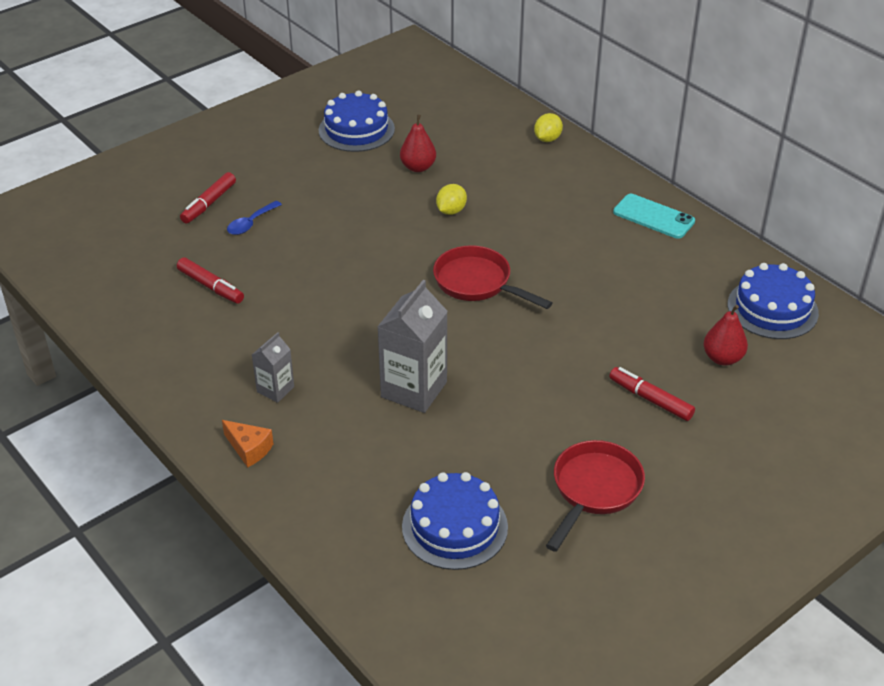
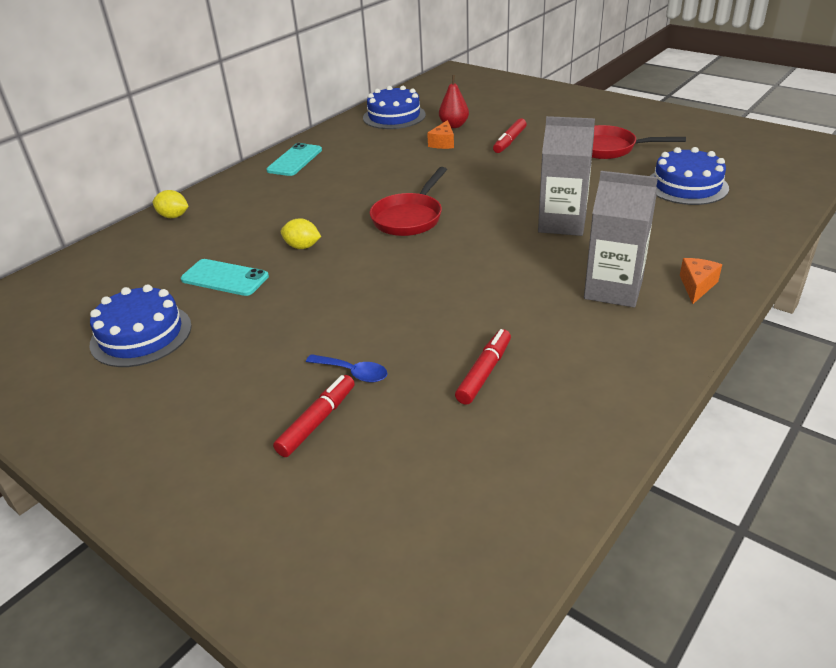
camera: 100 degrees left, 5 degrees down
(209, 203) = (317, 421): red marker -> red marker turned 75 degrees counterclockwise
(275, 389) = (613, 289): grey carton -> grey carton, size x1.84
(418, 167) = (225, 278): red pear -> turquoise phone
(665, 338) = (443, 143): none -> orange cheese

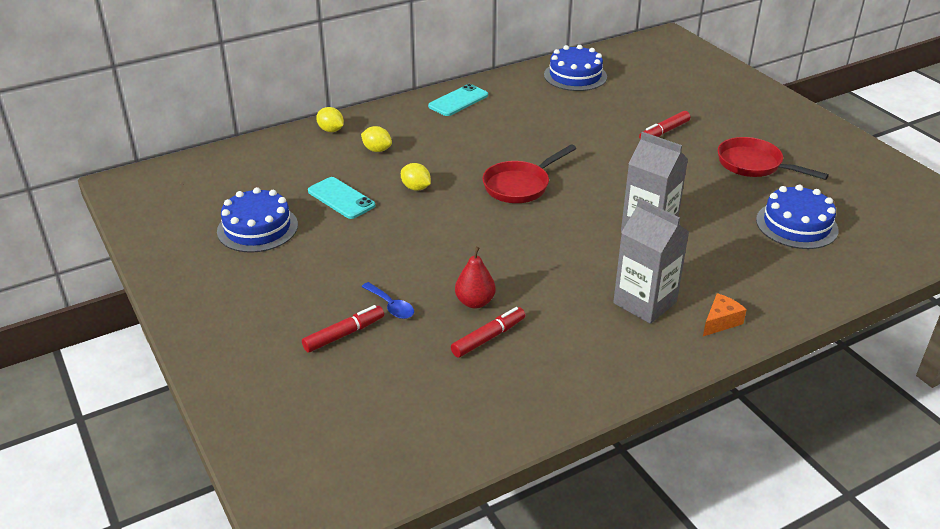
camera: 20 degrees right, 0 degrees up
(237, 222) = (377, 150): none -> yellow lemon
(443, 143) = (600, 117): orange cheese -> none
(454, 125) = (624, 100): red pear -> red pear (475, 302)

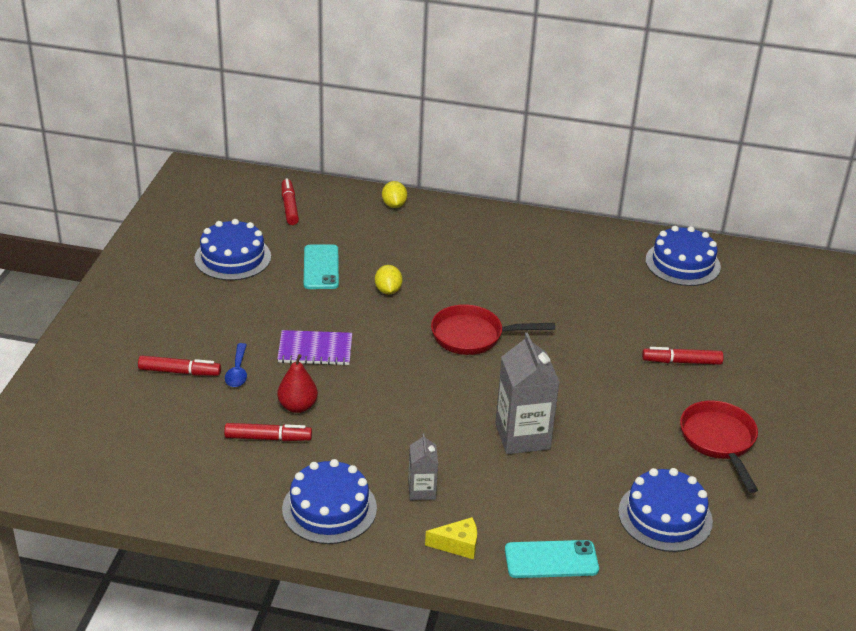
camera: 40 degrees right, 0 degrees up
(249, 170) = (289, 207): none -> red marker
(377, 150) = (405, 241): yellow lemon -> none
(426, 256) = (315, 350): none -> purple notebook
(458, 101) = (536, 232): turquoise phone -> turquoise phone (551, 560)
(607, 356) = (329, 508): none -> blue cake
(645, 303) = (422, 490): grey carton -> grey carton, size x0.54
(720, 322) = (458, 545): orange cheese -> yellow cheese

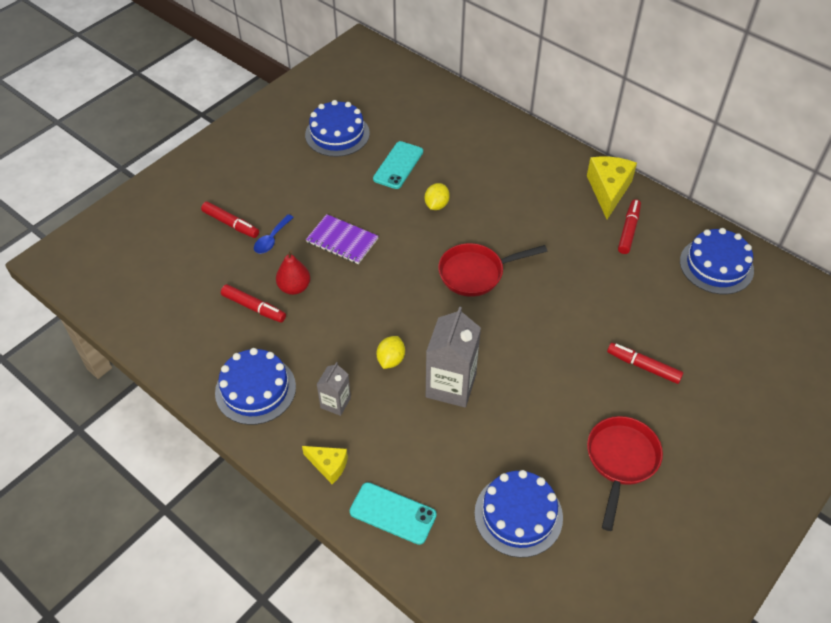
camera: 30 degrees right, 15 degrees up
(289, 207) = (412, 100): red marker -> red marker (628, 230)
(394, 205) = (497, 124): yellow lemon -> yellow lemon (391, 360)
(473, 336) = (476, 273): red pan -> red pan turned 45 degrees counterclockwise
(543, 231) = (608, 190): none -> yellow cheese

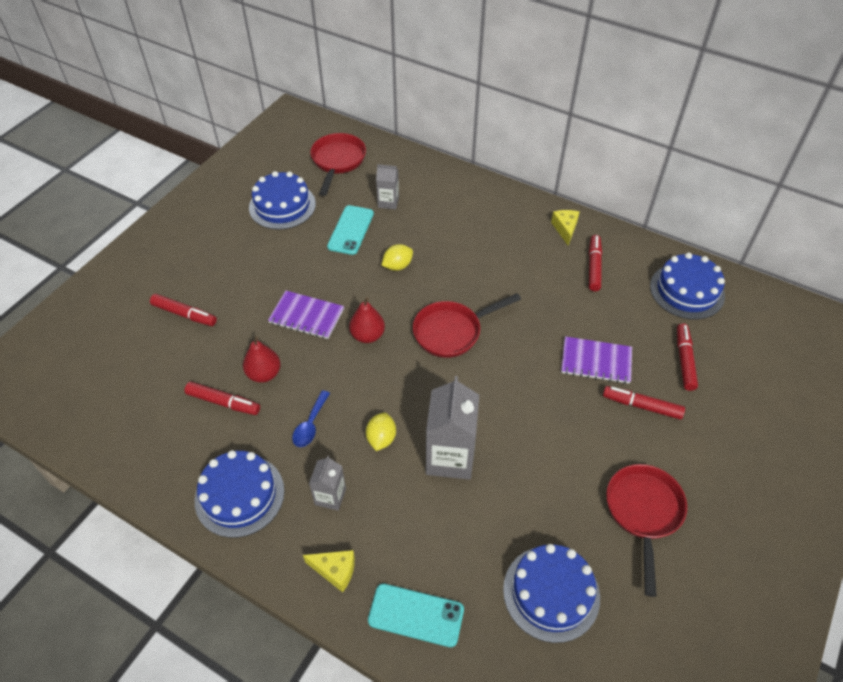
camera: 10 degrees left, 0 degrees up
(271, 239) = (231, 325): blue spoon -> blue spoon (310, 425)
(396, 266) = (367, 335): none -> red pear
(398, 97) = (337, 161): none -> red pan
(436, 205) = (397, 266): yellow lemon -> yellow lemon turned 45 degrees clockwise
(439, 143) = (388, 202): none -> grey carton
(608, 190) = (565, 229): yellow cheese -> yellow cheese, size x0.57
(609, 320) = (596, 361): none -> purple notebook
(696, 331) = (684, 360): none -> red marker

